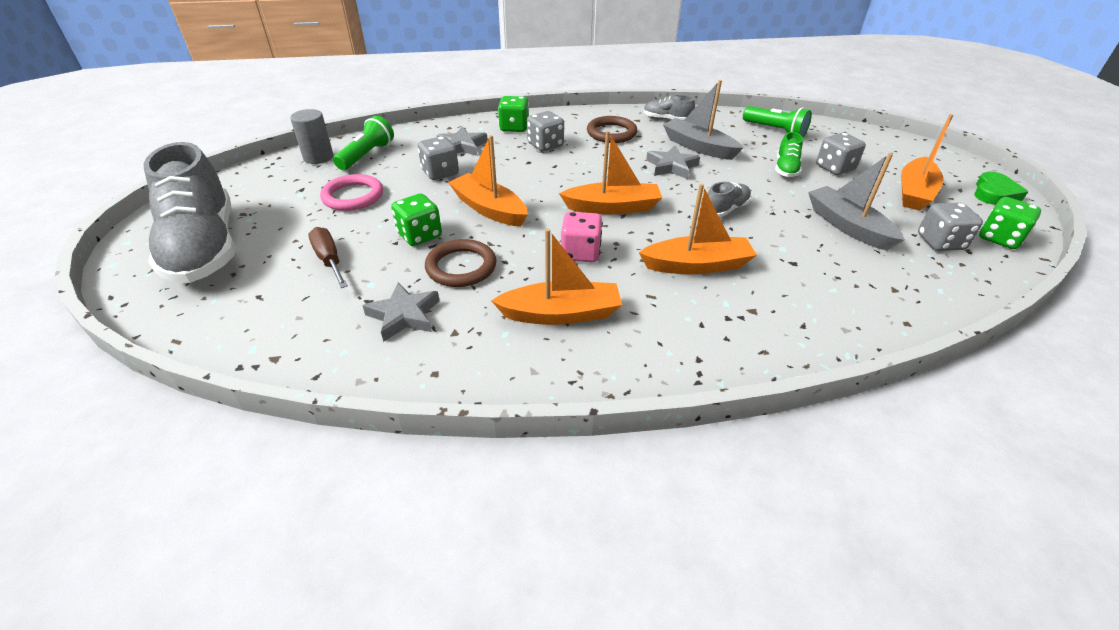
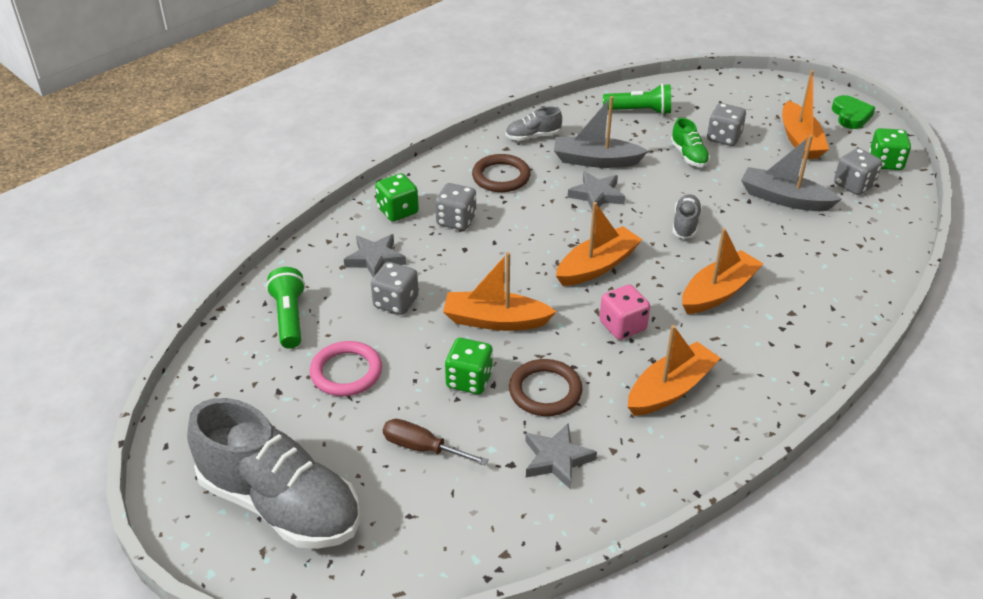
camera: 35 degrees left, 0 degrees up
(318, 157) = (238, 345): grey cylinder -> none

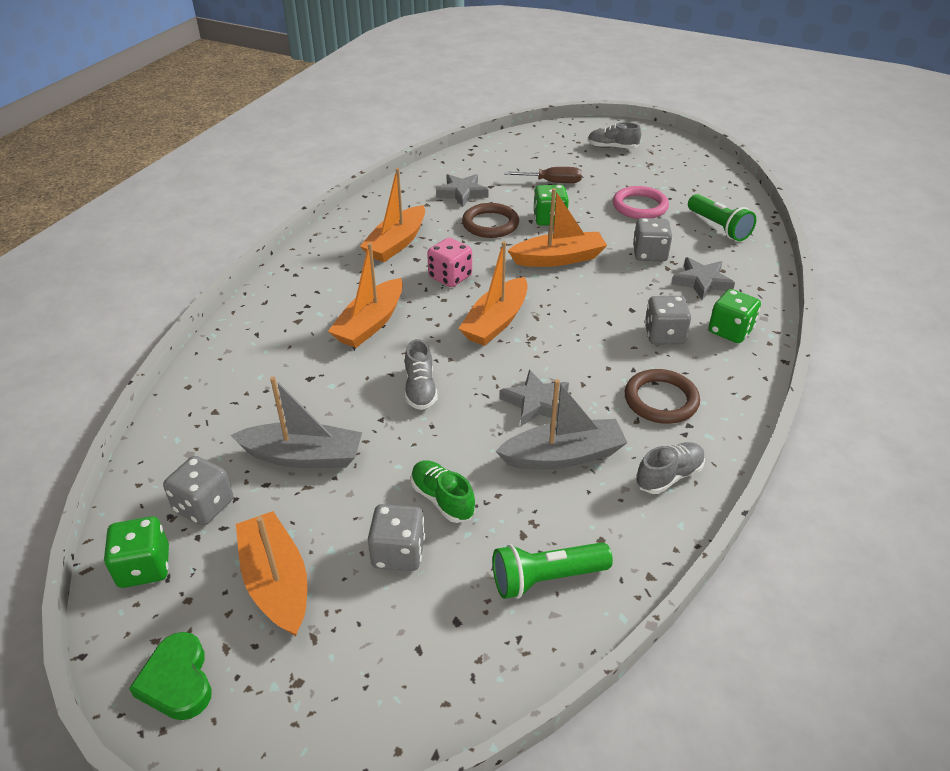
camera: 160 degrees right, 0 degrees up
(280, 504) = (612, 147): grey shoe -> grey shoe, size x0.43

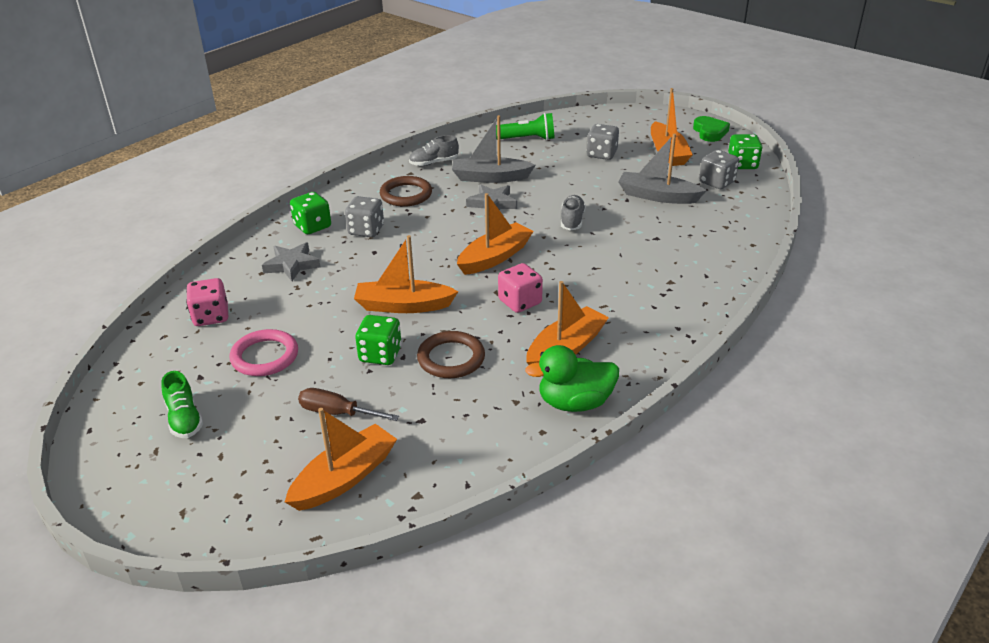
camera: 165 degrees left, 5 degrees down
(370, 323) = (604, 270): orange boat -> orange boat (344, 478)
(382, 209) = (574, 403): none -> green duck
(442, 499) = (572, 169): green shoe -> green shoe (184, 419)
(462, 193) = (464, 413): grey star -> none
(612, 147) = (200, 470): grey shoe -> none
(649, 254) = (311, 297): grey dice -> none
(718, 227) = (211, 316): green flashlight -> pink dice

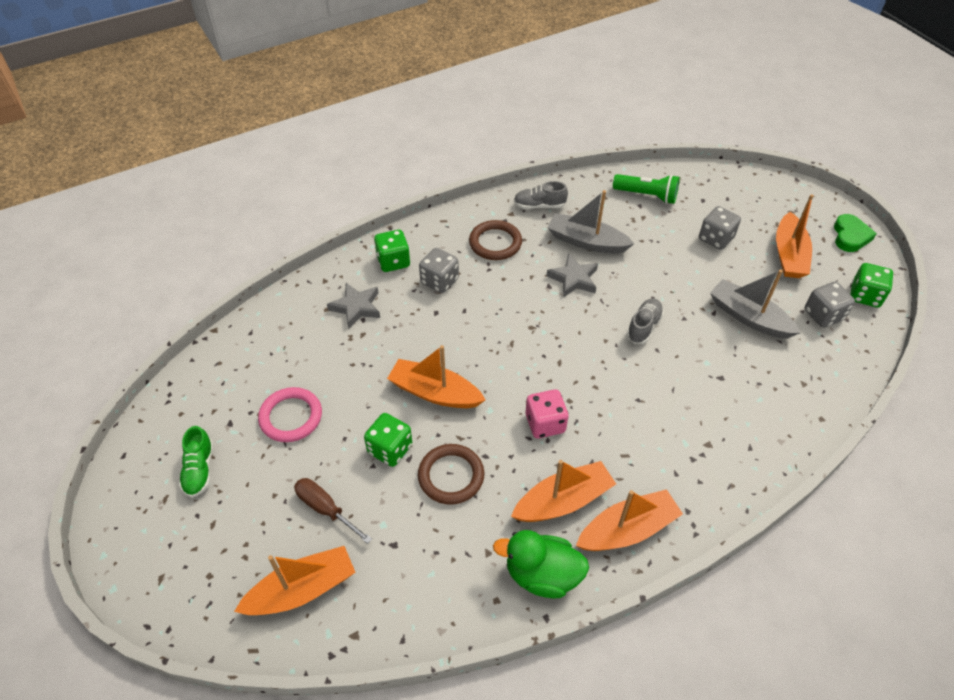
camera: 20 degrees right, 15 degrees up
(211, 316) = (264, 351): pink dice -> none
(495, 257) = (546, 354): orange boat -> orange boat (627, 530)

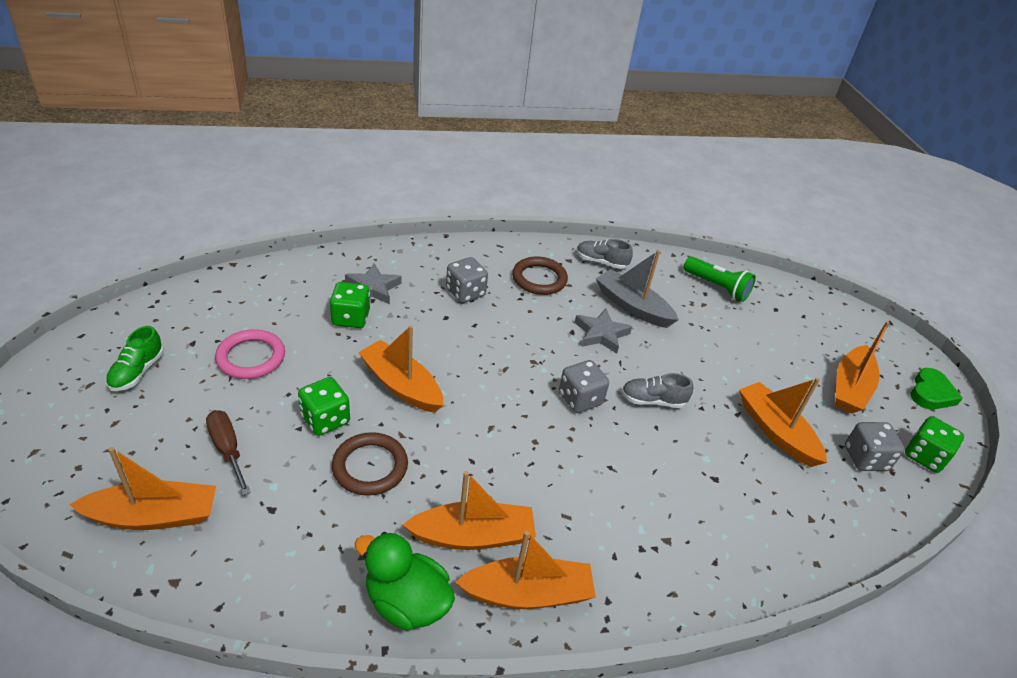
camera: 15 degrees right, 10 degrees down
(393, 261) = (431, 263): green dice -> green dice (350, 318)
(545, 423) = (497, 453): pink dice -> none
(643, 326) = (653, 400): grey shoe -> grey shoe turned 135 degrees counterclockwise
(715, 239) = (773, 347): grey dice -> grey dice (580, 399)
(749, 317) = (776, 431): grey boat -> orange boat

